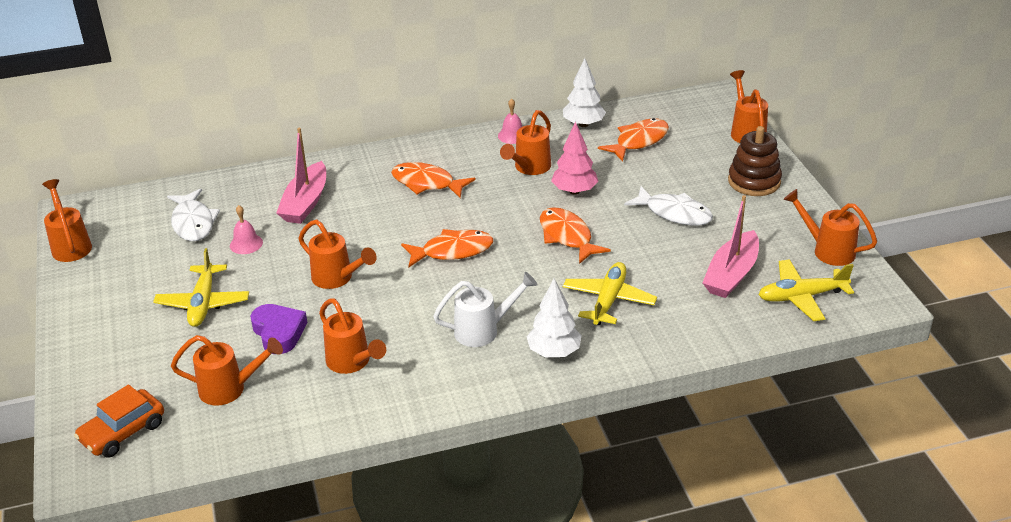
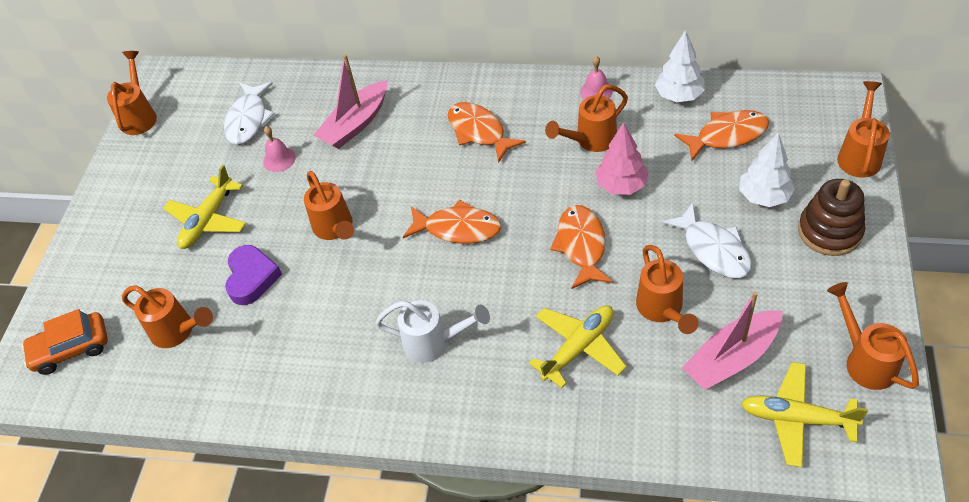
camera: 30 degrees right, 15 degrees up
(352, 363) = (294, 339): orange watering can -> orange watering can (662, 310)
(554, 352) = (487, 397): white tree -> white tree (763, 196)

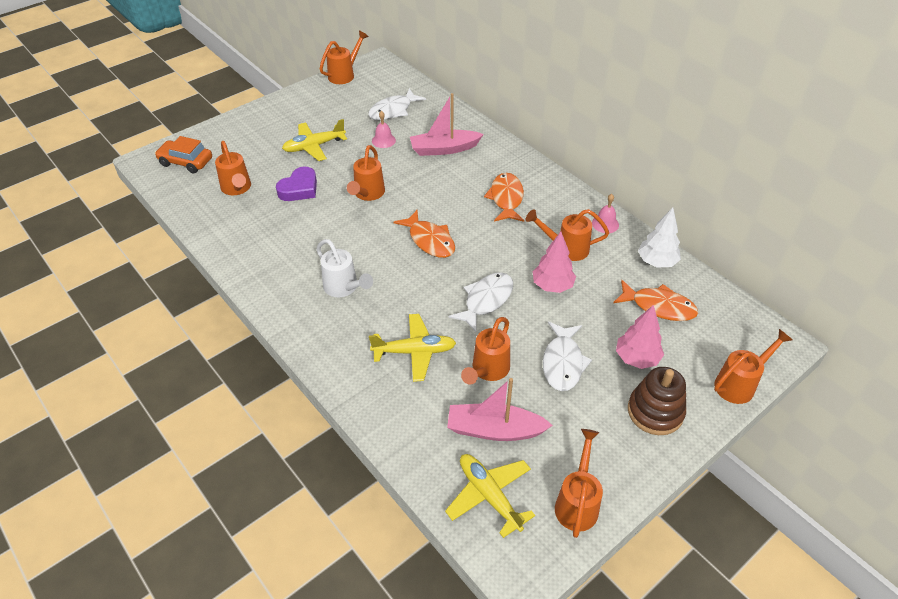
camera: 35 degrees right, 5 degrees down
(581, 245) = (486, 300): orange fish -> white fish
(763, 196) = (636, 358): white tree -> pink tree

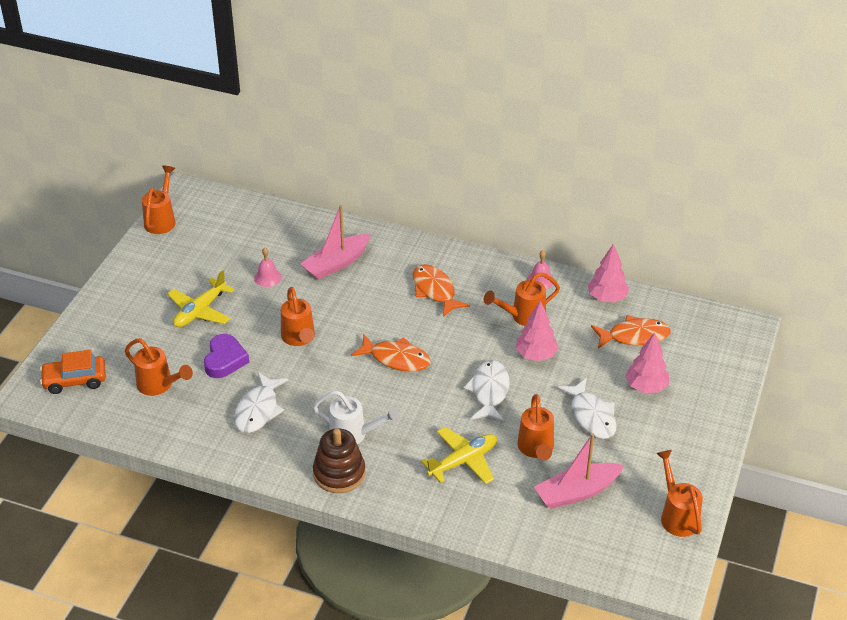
camera: 30 degrees left, 5 degrees down
(393, 110) = (250, 242): white fish -> white fish (258, 410)
(489, 496) = (610, 542): yellow plane -> none
(655, 412) = (687, 422): brown stacking toy -> brown stacking toy (339, 473)
(656, 262) = (607, 298): white tree -> pink tree
(740, 384) = (735, 373): orange watering can -> none

